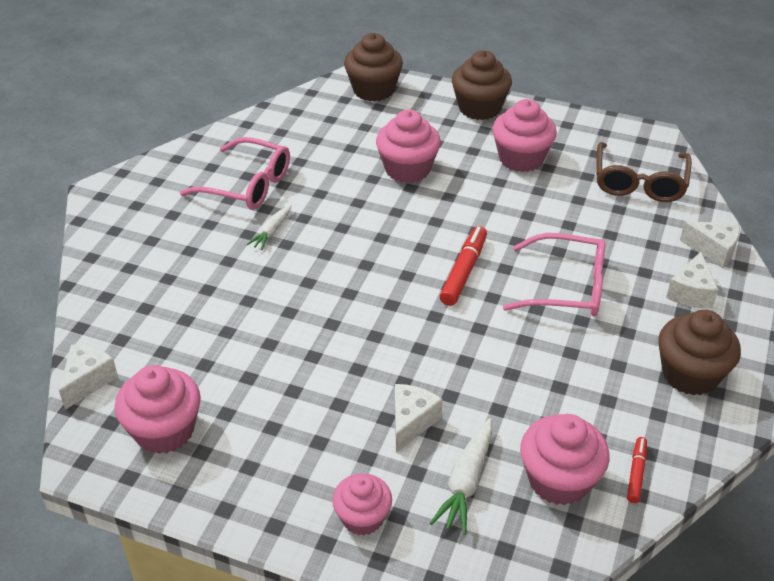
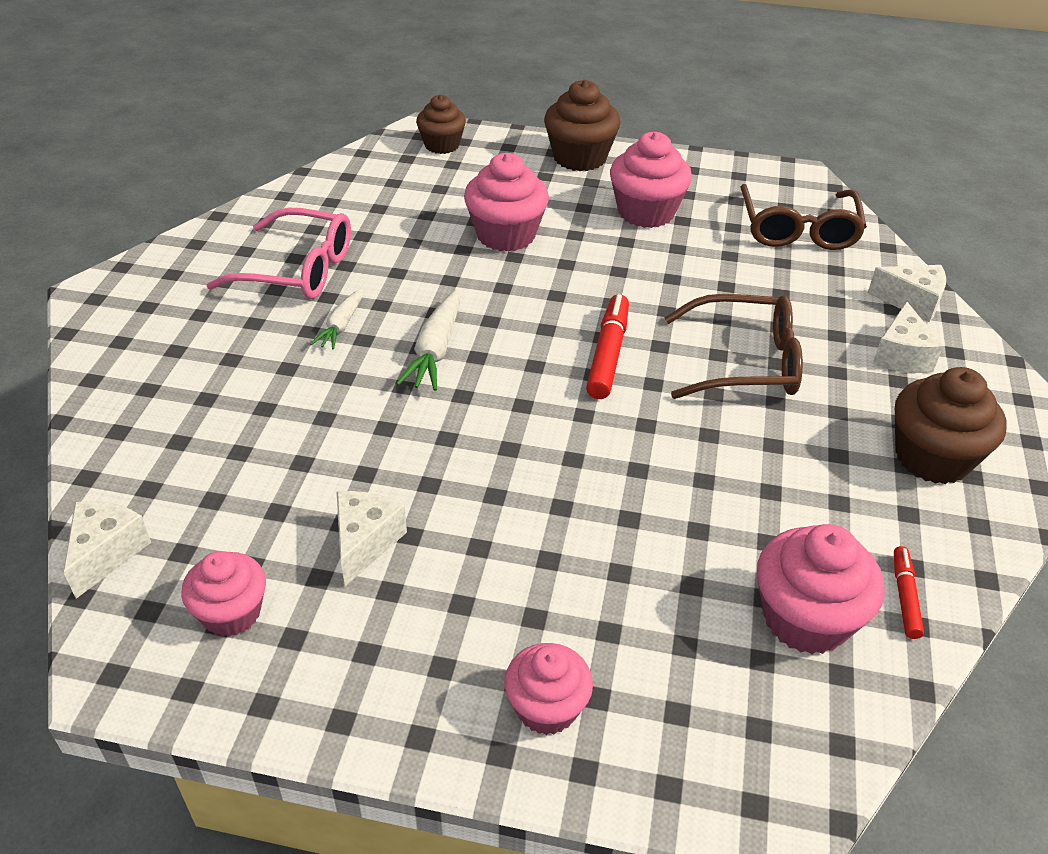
camera: 10 degrees left, 0 degrees up
(164, 430) = (231, 613): pink cupcake -> pink cupcake, size x0.66
(373, 90) = (442, 145): brown cupcake -> brown cupcake, size x0.66
(411, 422) = (585, 561): white cheese -> white cheese (365, 542)
(466, 482) = (681, 637): white carrot -> white carrot (435, 350)
(566, 287) = (744, 362): pink glasses -> brown glasses

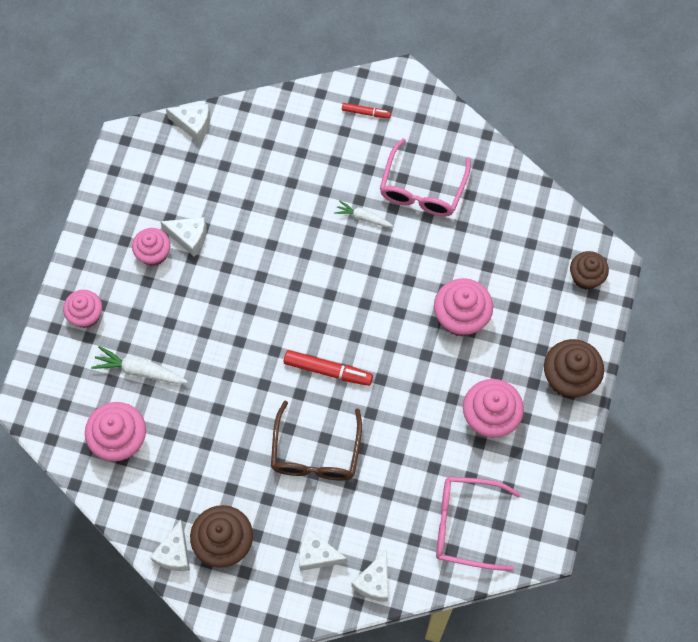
camera: 95 degrees right, 25 degrees up
(231, 613) = (152, 183): pink cupcake -> pink cupcake (153, 254)
(435, 350) = (336, 271): white carrot -> white carrot (139, 371)
(798, 229) = (466, 525): brown glasses -> pink glasses
(904, 597) = (127, 493): red marker -> red marker (366, 112)
(980, 519) = (174, 553): none -> white cheese

